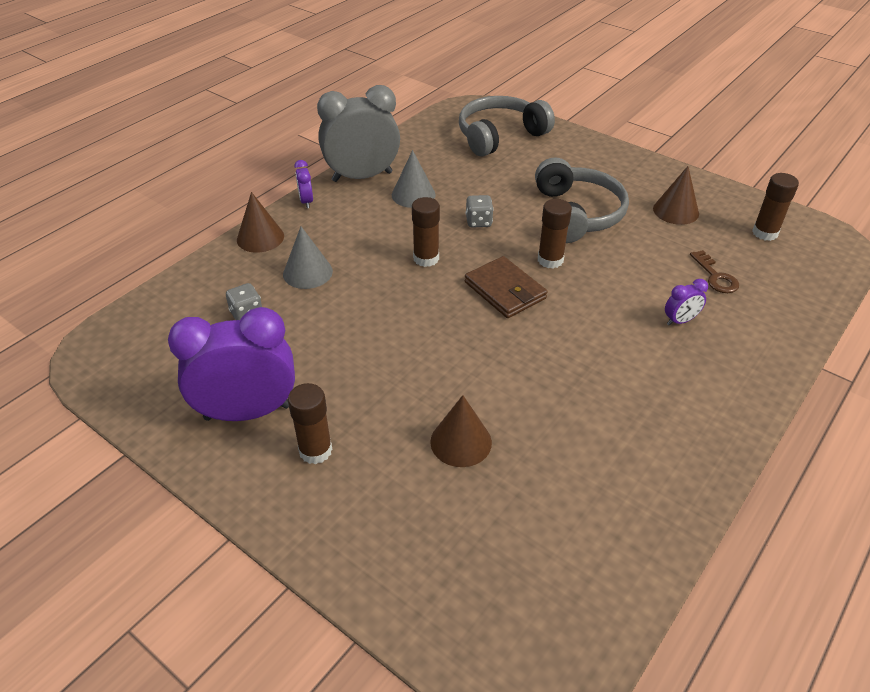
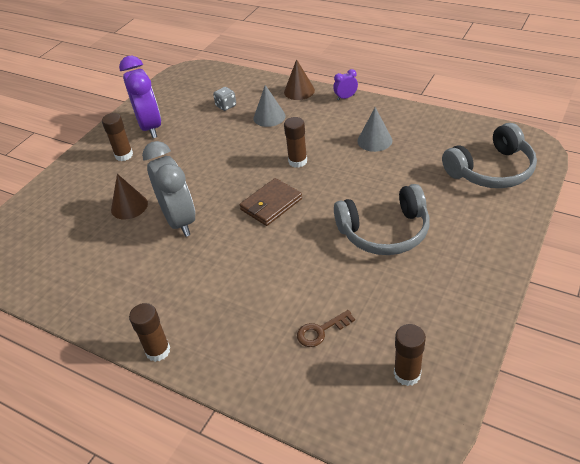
camera: 85 degrees right, 0 degrees up
(362, 176) = (387, 113): grey clock -> grey clock (179, 221)
(478, 222) = (351, 178): grey dice -> none
(500, 136) = (491, 170): grey headphones -> grey headphones turned 105 degrees clockwise
(550, 260) = (314, 223): brown glue stick -> brown glue stick (158, 351)
(676, 211) = (418, 300): brown cone -> none
(680, 321) = (255, 306): purple clock -> none

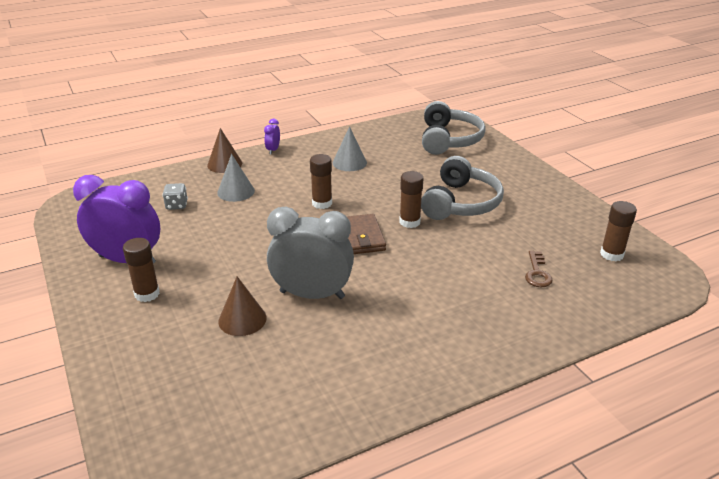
camera: 60 degrees left, 10 degrees down
(158, 351) = (478, 370): brown glue stick -> brown glue stick (409, 222)

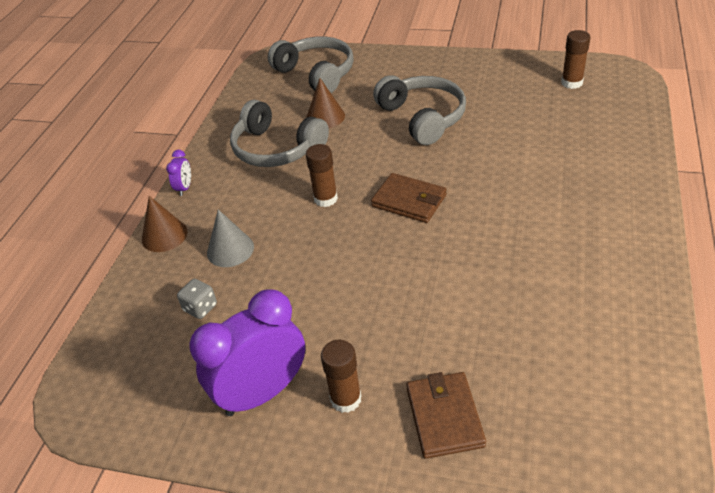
camera: 45 degrees left, 10 degrees up
(164, 343) = (444, 417): none -> brown wallet
(242, 319) = (459, 338): brown cone -> brown cone (325, 117)
(273, 150) = (184, 188): purple clock -> purple clock turned 135 degrees counterclockwise
(312, 295) = (466, 272): grey clock -> none
(349, 162) = (277, 148): grey cone -> grey headphones
(409, 222) = (418, 160): brown glue stick -> none
(537, 273) = (559, 129): brown key -> none

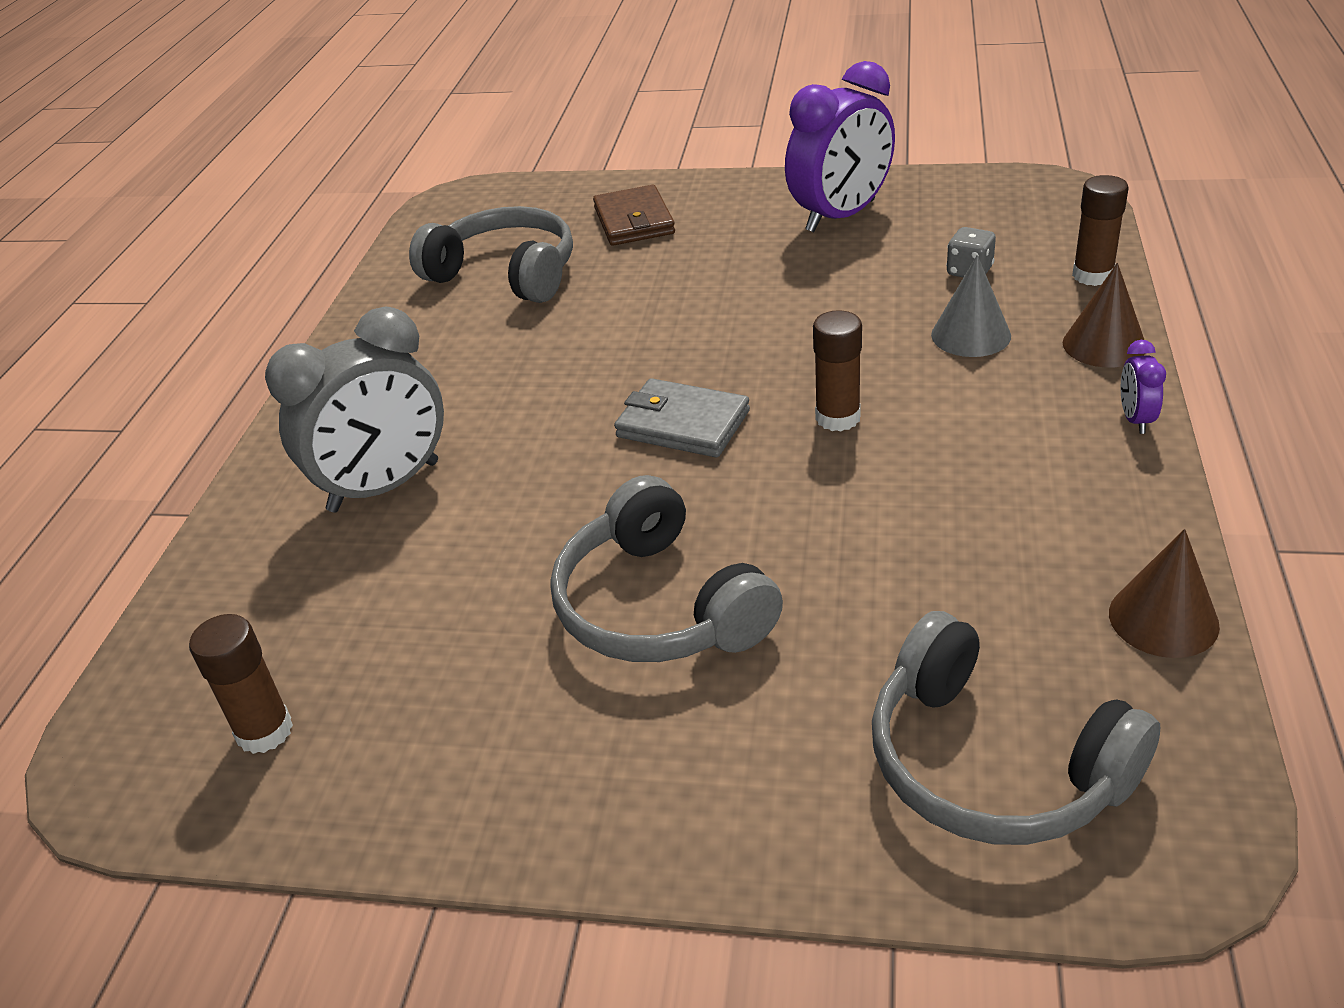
camera: 175 degrees right, 5 degrees down
(277, 148) = (987, 511): grey headphones -> grey headphones (505, 274)
(325, 117) = (905, 601): brown cone -> brown cone (1163, 619)
(346, 399) = (743, 221): brown glue stick -> brown glue stick (1092, 275)
(409, 201) = (682, 424): brown wallet -> grey wallet
(570, 174) = (384, 487): none -> grey clock

